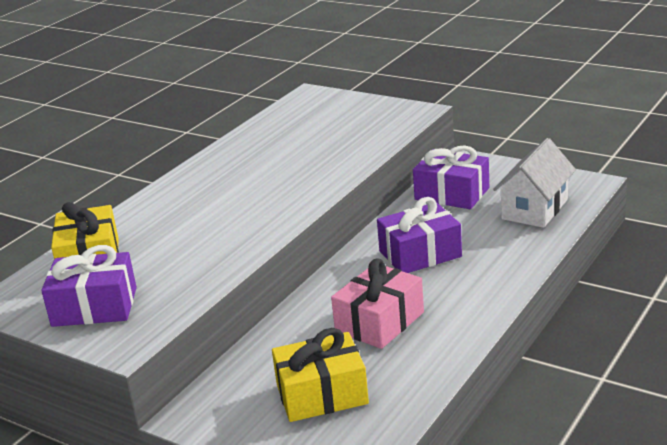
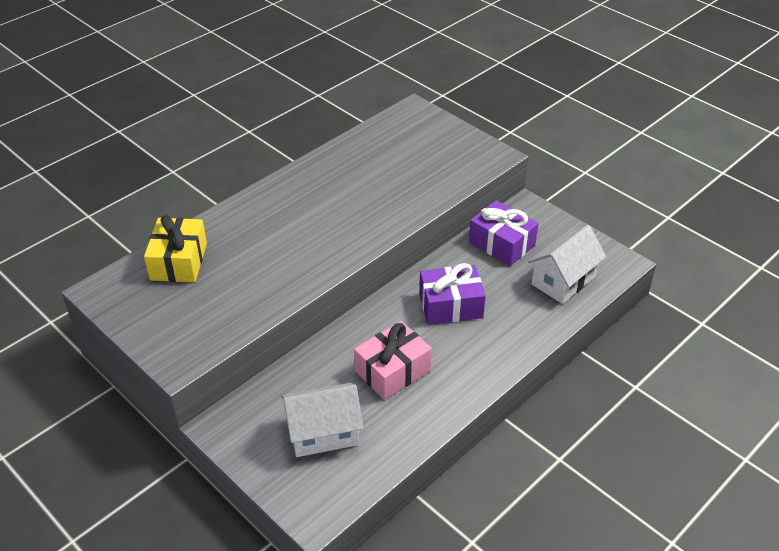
camera: 10 degrees right, 15 degrees up
(94, 307) = (168, 315): purple gift -> none
(322, 394) = (323, 433): yellow gift -> white house

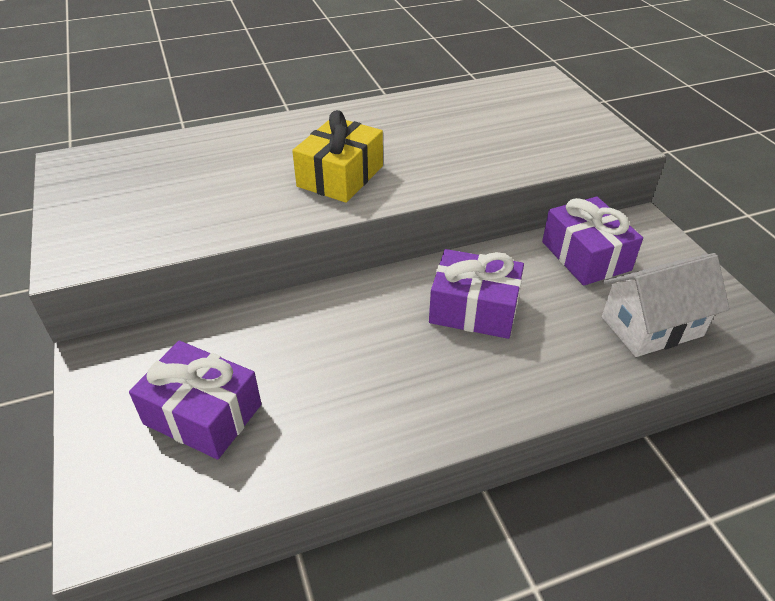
camera: 25 degrees right, 0 degrees up
(178, 261) = (170, 157): yellow gift -> yellow gift (340, 176)
(323, 433) = (203, 414): white house -> purple gift
(392, 371) = (346, 365): pink gift -> none

